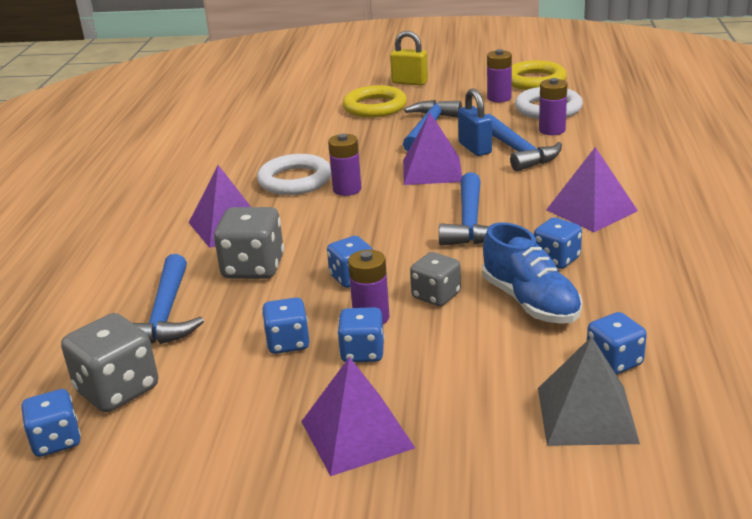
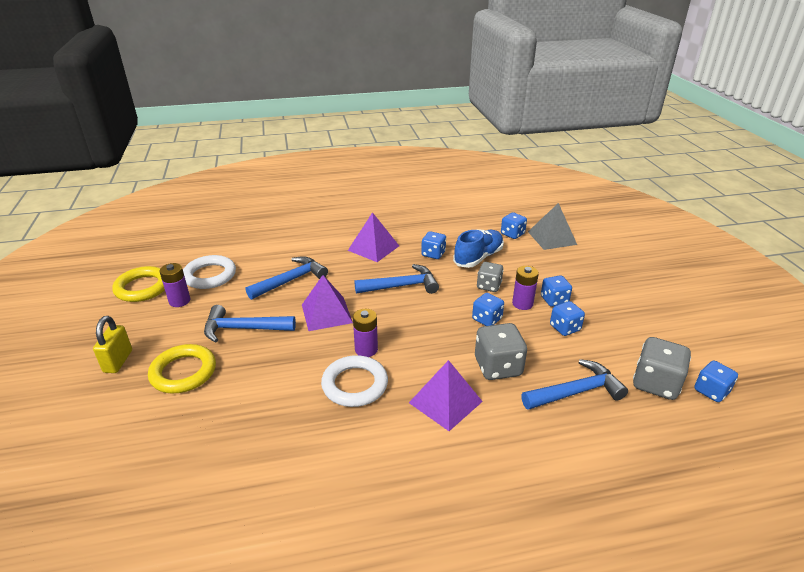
camera: 110 degrees left, 5 degrees up
(357, 434) = (611, 289): purple pyramid -> none
(475, 148) = (285, 299): blue padlock -> none
(552, 130) = (253, 270): purple battery -> none

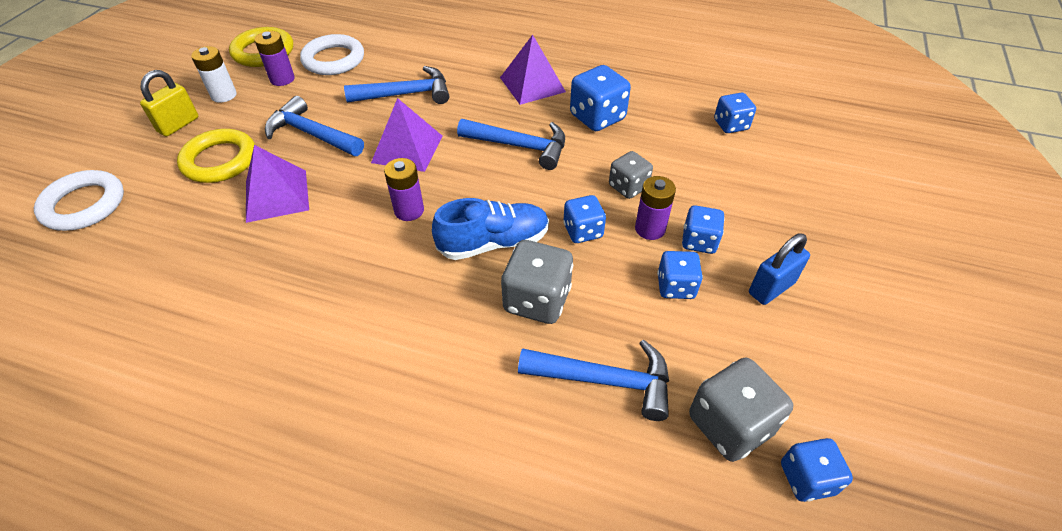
camera: 30 degrees right, 15 degrees up
(138, 328) = (224, 95): none -> white battery
(355, 384) = (360, 247): white ring -> white ring (84, 205)
(433, 254) = (597, 117): blue dice -> blue dice, size x1.56
(445, 402) = (435, 314): purple pyramid -> purple pyramid (276, 195)
(478, 257) = (651, 142): blue shoe -> blue shoe (494, 243)
(552, 238) = (784, 149): grey pyramid -> none
(611, 309) = (771, 288): none -> blue padlock

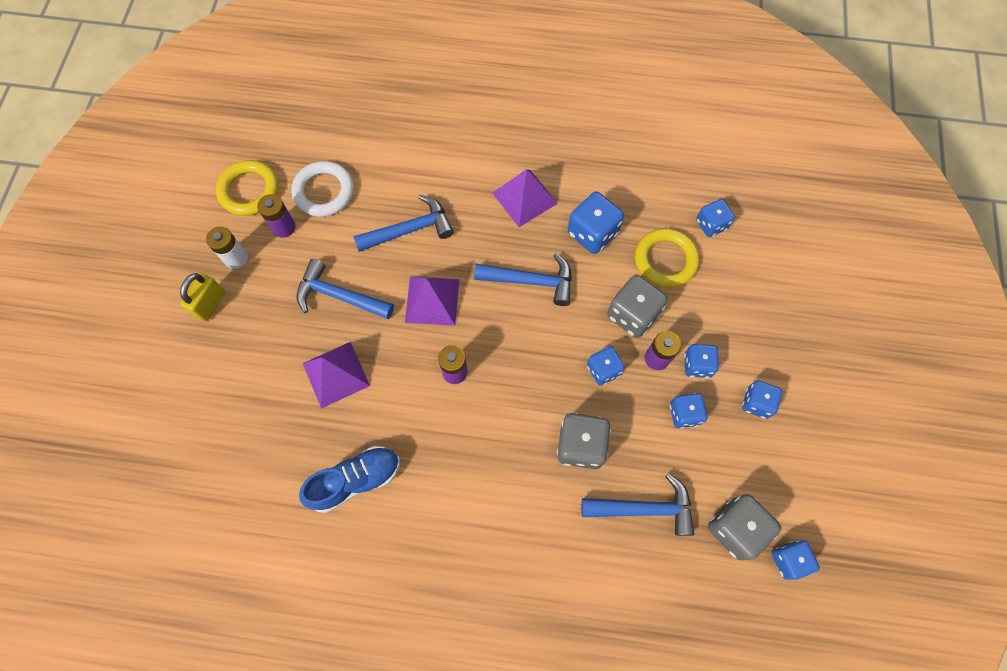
camera: 10 degrees left, 20 degrees up
(84, 205) = (171, 413): white ring -> none
(220, 160) = (268, 342): yellow ring -> yellow ring (665, 260)
(494, 243) = (534, 394): blue shoe -> blue shoe (356, 480)
(628, 187) = (632, 314): grey dice -> grey dice, size x1.56
(771, 288) = (756, 403): blue padlock -> blue dice

